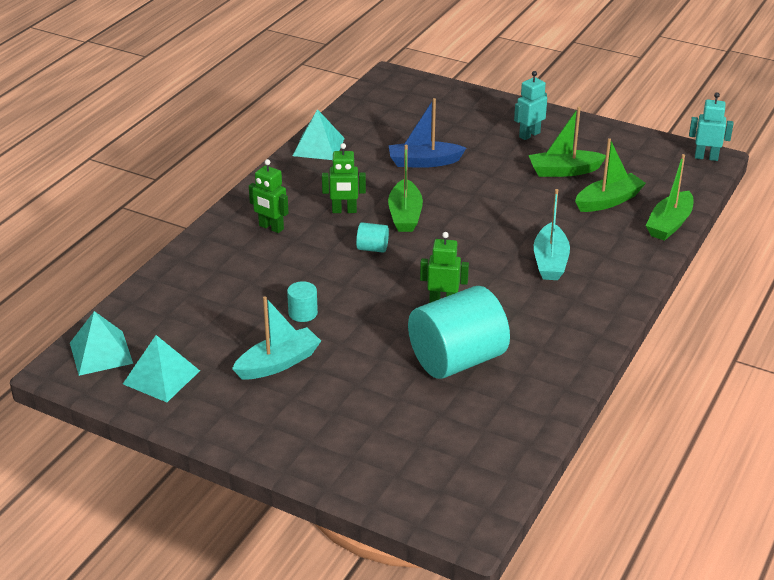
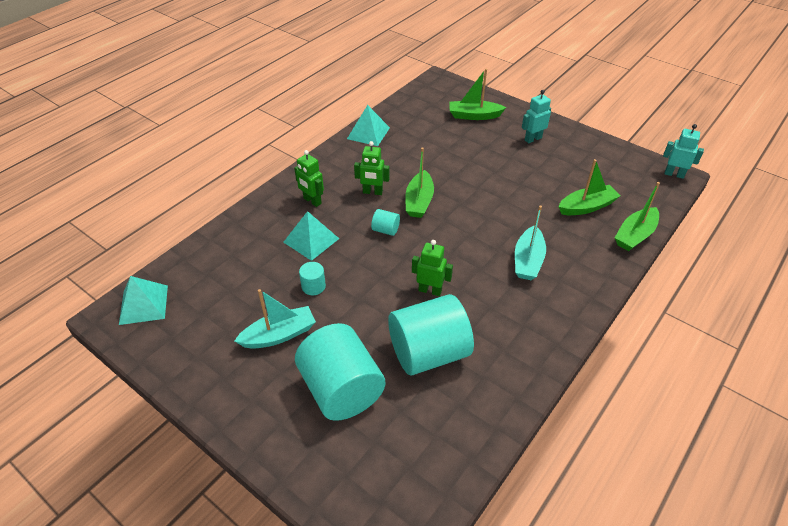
camera: 10 degrees right, 10 degrees up
(161, 377) = (182, 336): turquoise pyramid -> turquoise pyramid (311, 240)
(368, 403) = (341, 389): none -> turquoise cylinder
(424, 162) = (445, 155): blue boat -> none
(564, 171) = (555, 174): green boat -> green boat (474, 116)

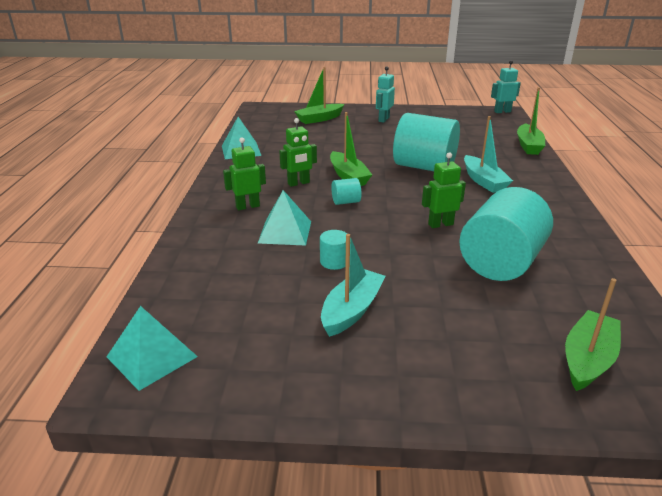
camera: 35 degrees left, 15 degrees down
(312, 201) = (247, 206): green robot -> green robot turned 150 degrees clockwise
(341, 389) = (470, 321): turquoise cylinder -> turquoise cylinder (424, 167)
(586, 207) = (476, 142): green boat -> green boat (588, 359)

